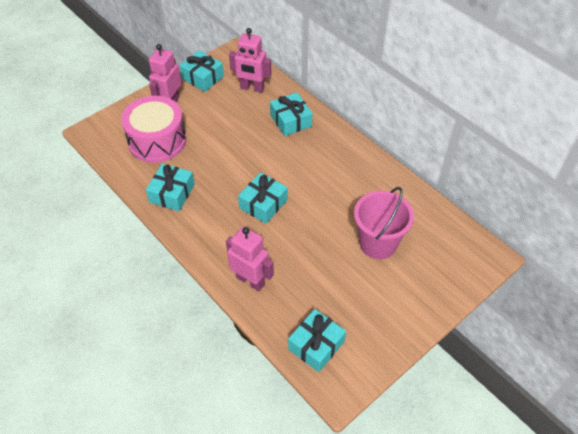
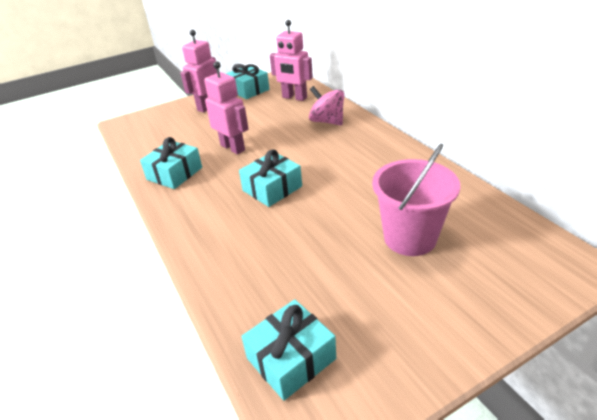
camera: 15 degrees right, 15 degrees down
(157, 140) = (182, 132): pink drum -> none
(250, 280) = (227, 264): pink robot -> pink robot (233, 147)
(291, 120) = (327, 121): turquoise gift -> pink spinning top

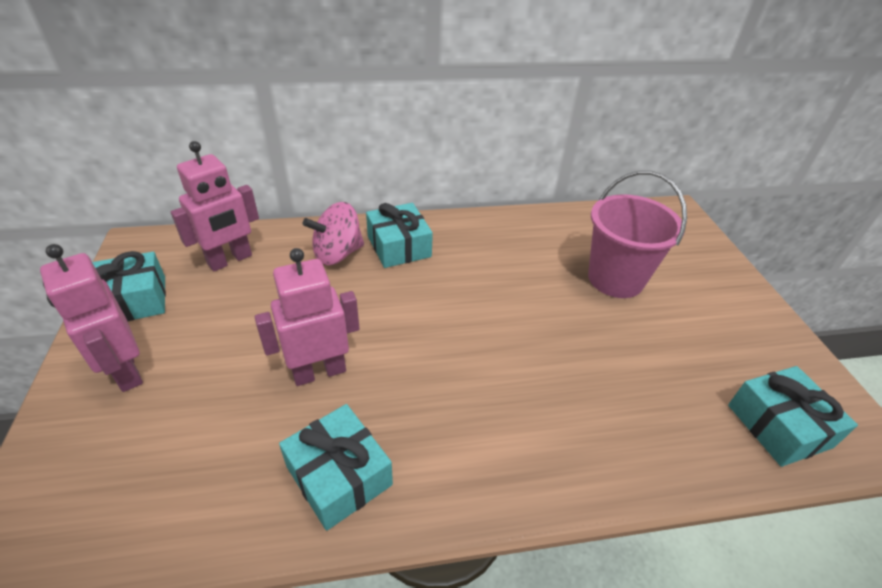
camera: 75 degrees left, 5 degrees up
(272, 188) = (468, 356): turquoise gift -> turquoise gift (399, 246)

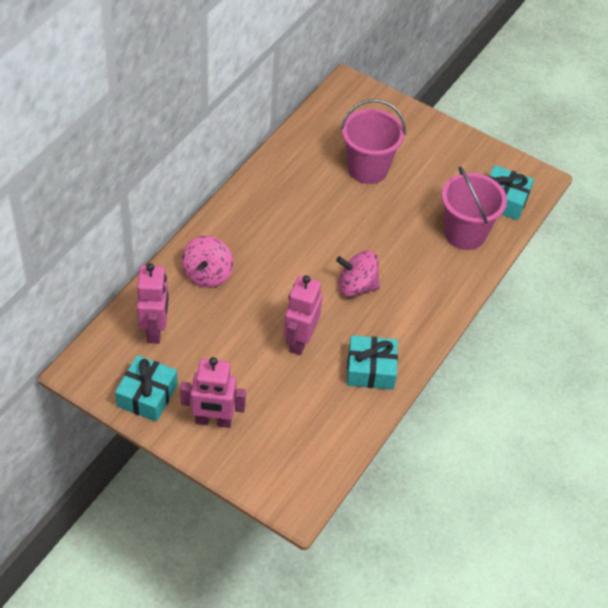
camera: 50 degrees left, 10 degrees up
(399, 246) = (233, 240): turquoise gift -> none
(456, 370) = (356, 286): none -> pink spinning top
(672, 421) = (465, 233): none -> pink bucket

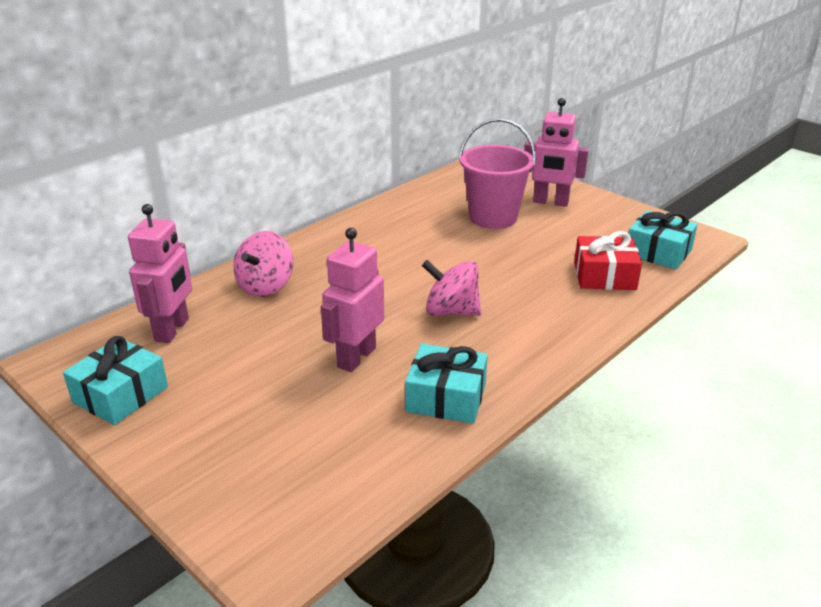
camera: 15 degrees right, 20 degrees down
(213, 421) = (194, 433): pink robot -> pink robot (550, 202)
(465, 233) = (604, 276): pink bucket -> red gift

